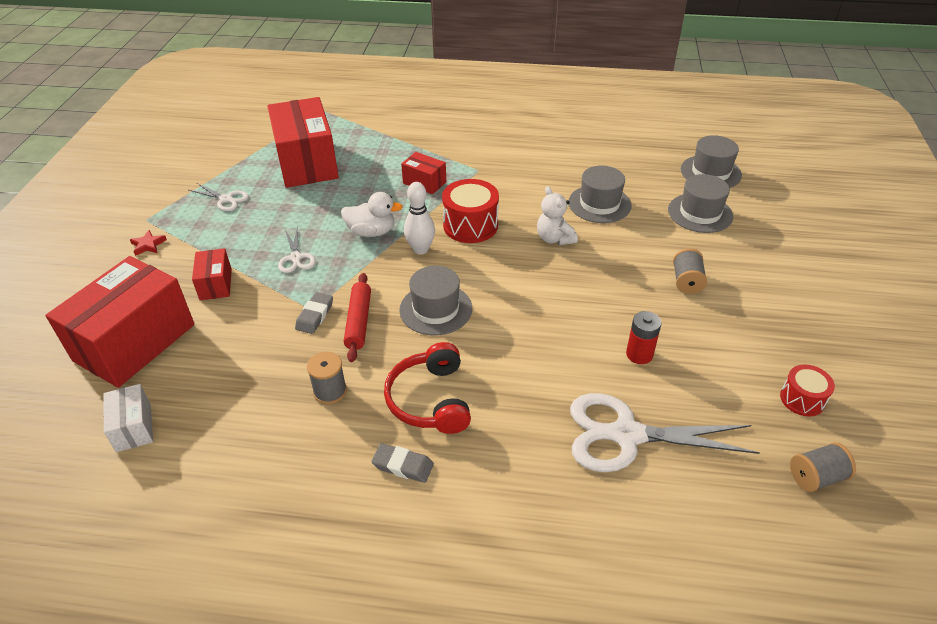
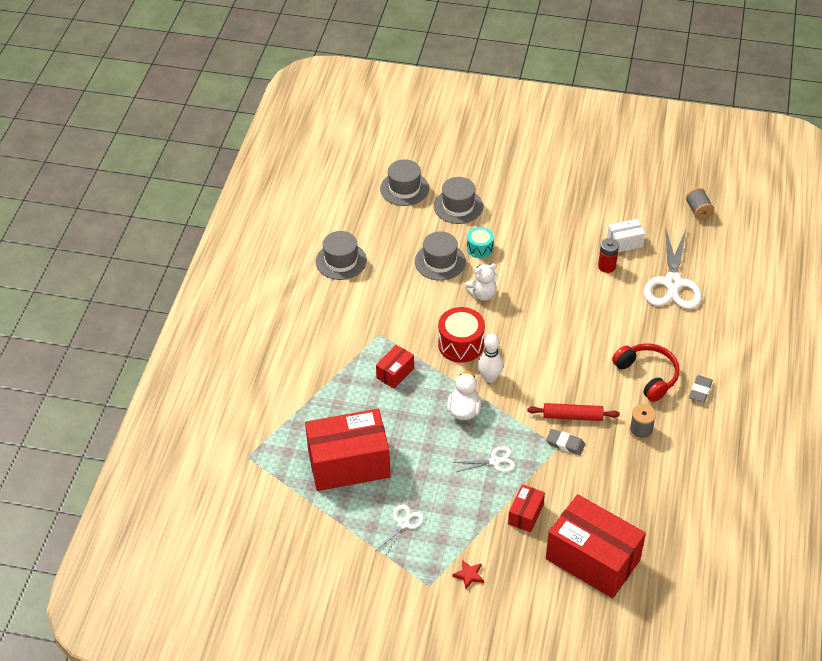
camera: 85 degrees left, 5 degrees up
(133, 427) = (676, 542): white box -> white box (624, 242)
(216, 284) = (525, 514): red box -> red box turned 60 degrees counterclockwise
(431, 399) = (647, 375): red headphones -> red headphones turned 120 degrees counterclockwise
(436, 309) = (560, 370): grey hat -> grey hat (341, 261)
(632, 233) = (480, 248): none -> turquoise drum
(686, 282) = (536, 229): grey spool -> none
(802, 399) = (643, 201): red drum -> none

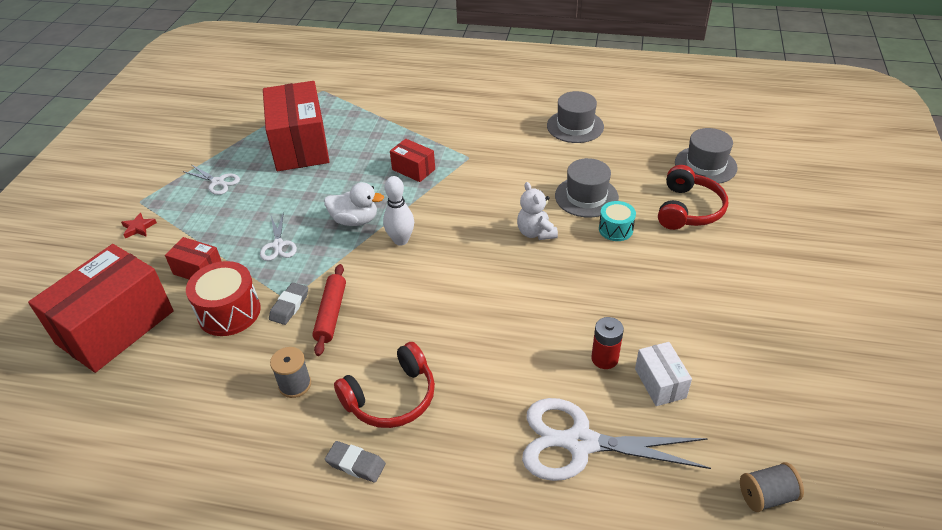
camera: 90 degrees right, 5 degrees down
(458, 206) = (688, 209): grey hat -> red headphones
(461, 344) = (453, 216): red drum -> red drum (229, 312)

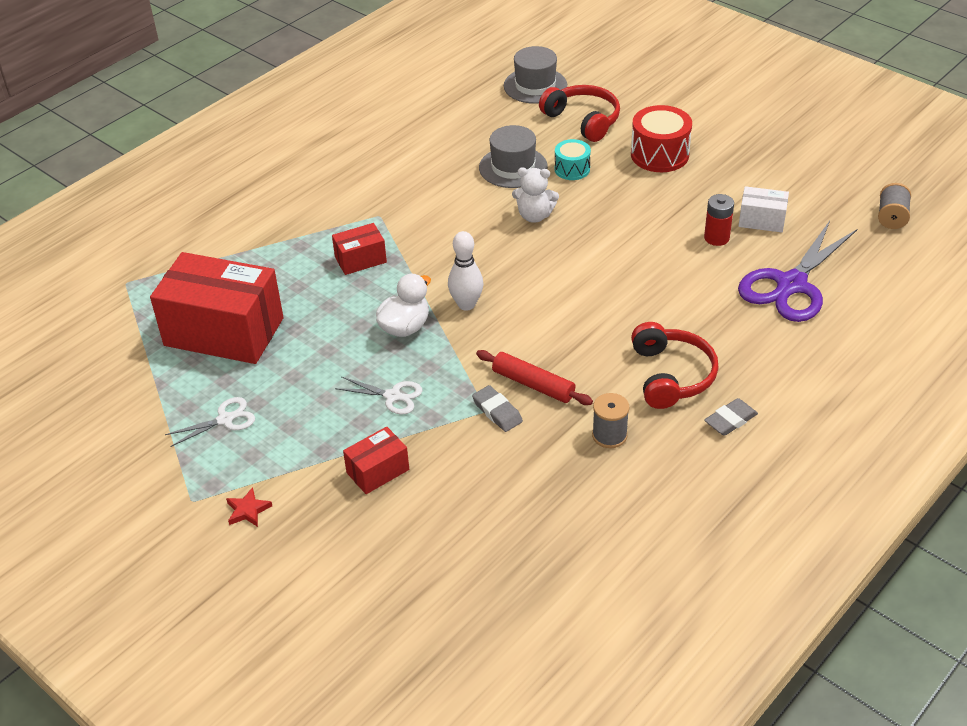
camera: 60 degrees left, 0 degrees up
(115, 327) = (416, 561): red box -> none
(229, 312) = (469, 460): red drum -> red drum (659, 154)
(575, 126) = (401, 131): grey hat -> none
(580, 443) = (791, 285): white scissors -> purple scissors

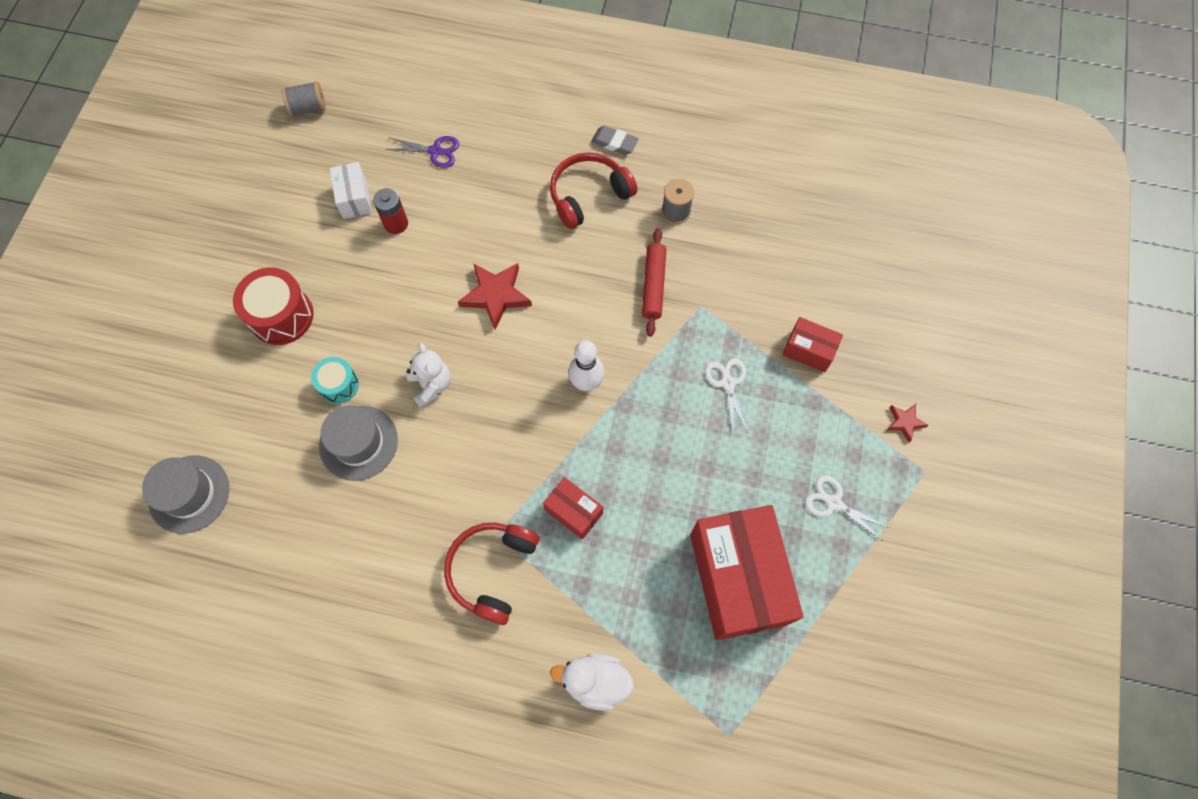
camera: 120 degrees left, 25 degrees up
(405, 327) = (642, 418): white duck -> white duck (595, 681)
(497, 411) = (697, 297): grey eraser -> none
(583, 120) = (244, 412): red headphones -> red headphones (492, 571)
(596, 277) = (496, 295): none -> red star
(791, 285) = (435, 151): purple scissors -> purple scissors, size x0.49

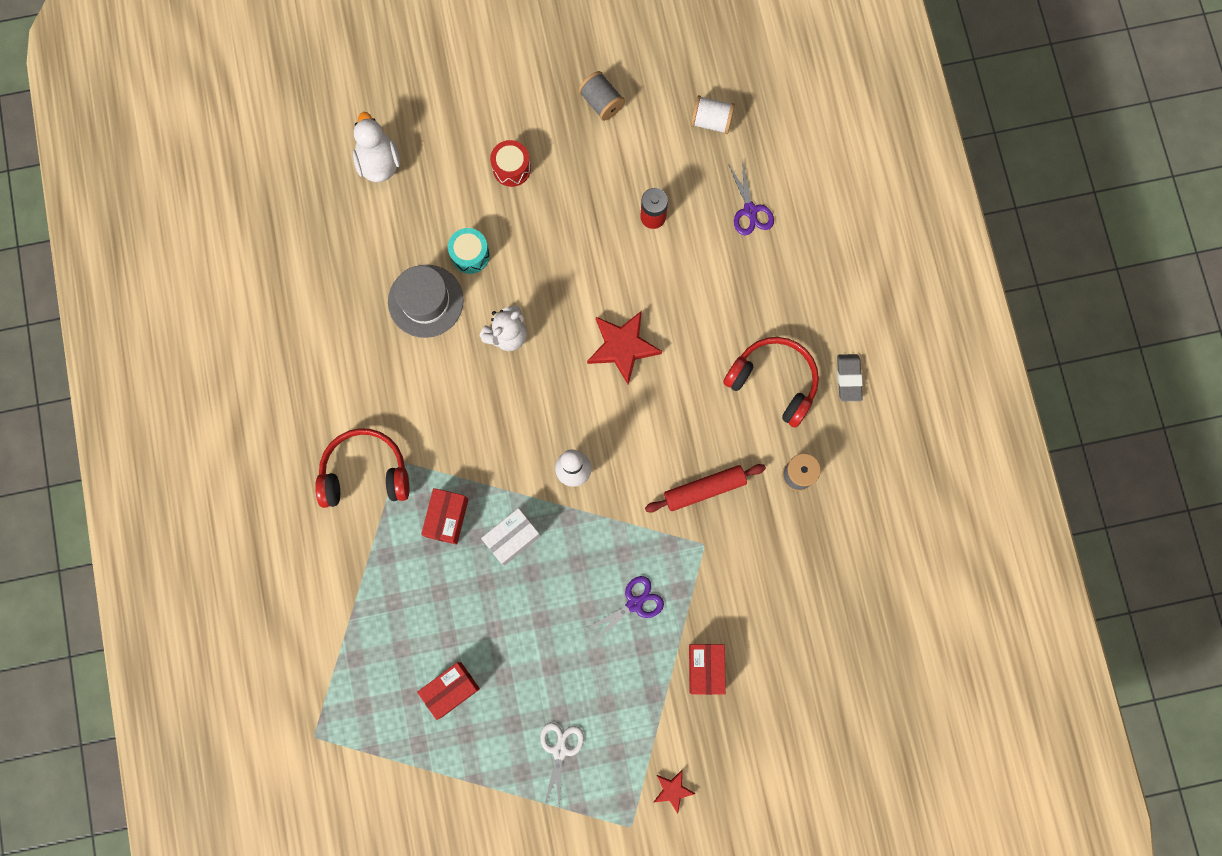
camera: 65 degrees right, 10 degrees up
(189, 494) = (319, 188): grey hat -> none
(281, 316) = (511, 168): red drum -> red drum, size x0.60
(308, 108) = (738, 66): grey spool -> grey spool (601, 102)
(342, 146) = (711, 121): none -> white spool
(354, 198) = (661, 164): white box -> white box (512, 538)
(595, 681) = (310, 604): white duck -> white duck (379, 162)
(727, 383) = (634, 604): white scissors -> purple scissors
(738, 578) = (451, 690): red box -> red box, size x0.47

